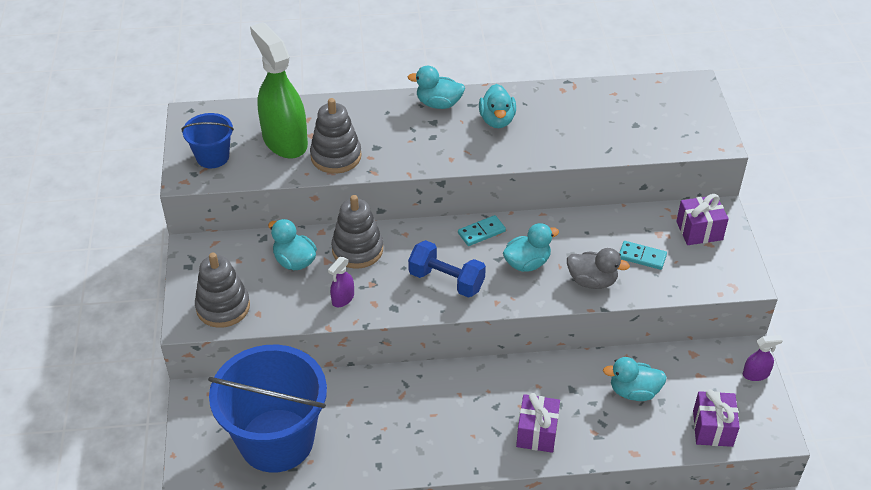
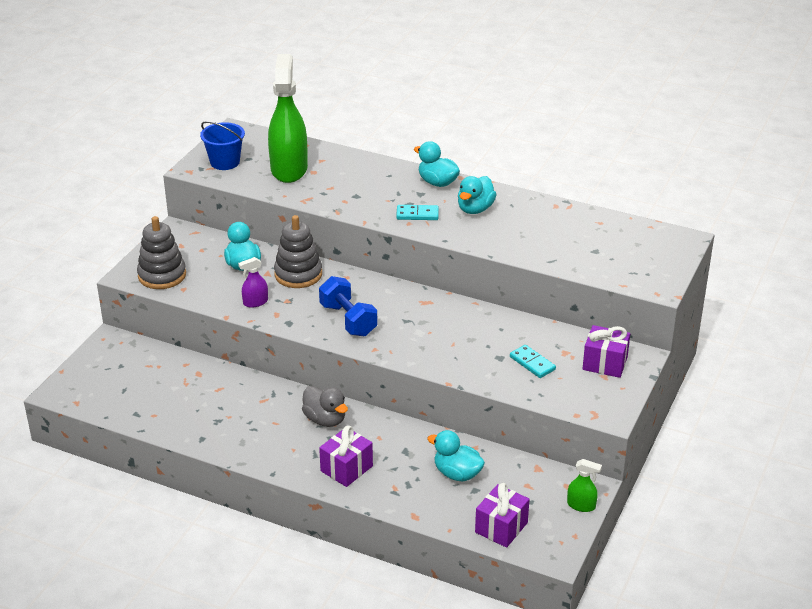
camera: 30 degrees right, 10 degrees down
(276, 440) = (142, 391): blue bucket -> none
(336, 156) = (318, 192): grey stacking toy -> none
(481, 232) = (410, 297): turquoise domino -> turquoise domino (417, 214)
(527, 263) = (427, 332): turquoise duck -> none
(592, 281) = (470, 364): grey duck -> grey duck (325, 419)
(756, 374) = (581, 505): purple spray bottle -> green spray bottle

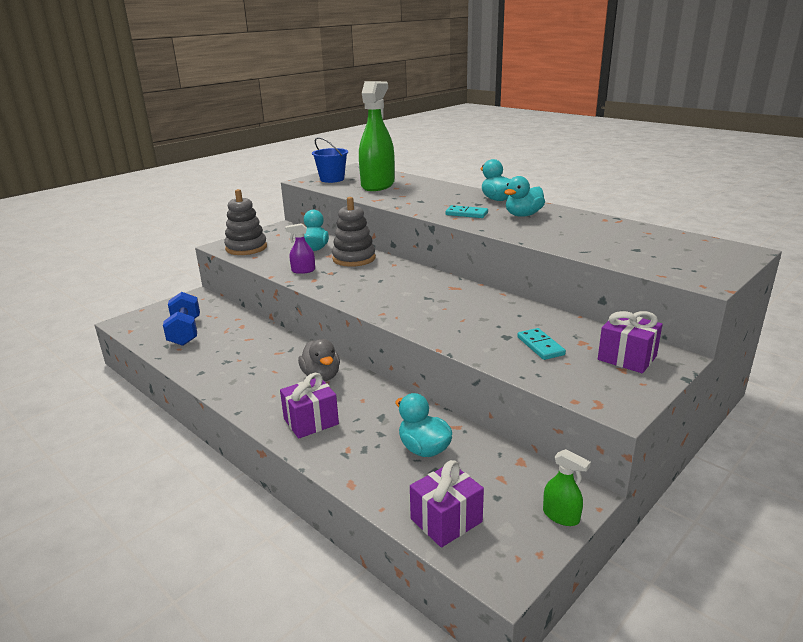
camera: 20 degrees right, 10 degrees down
(348, 320) = (373, 291): blue dumbbell -> blue dumbbell (185, 332)

